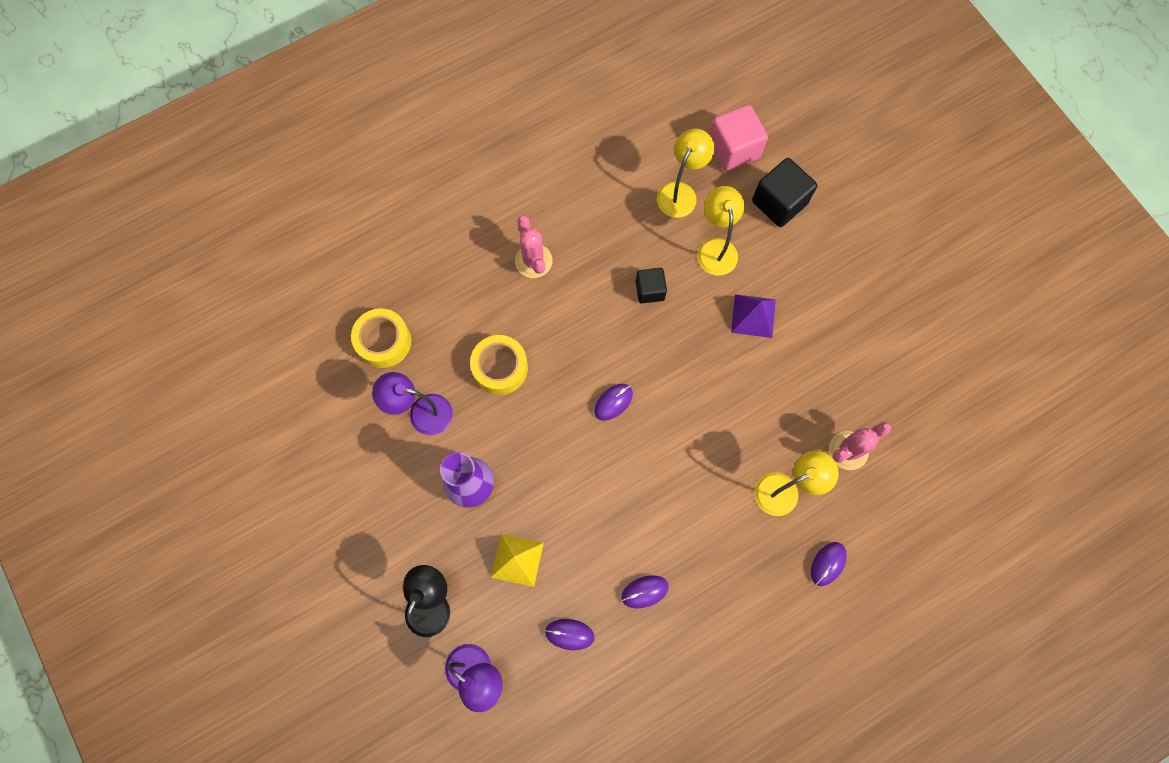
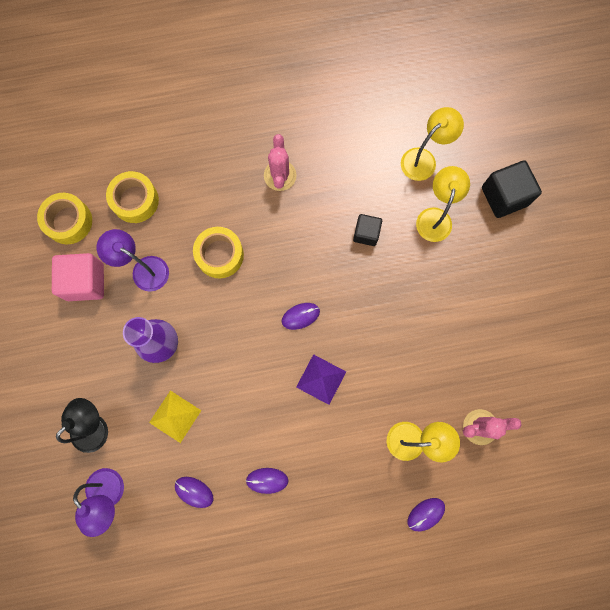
camera: 20 degrees right, 5 degrees up
(317, 390) = (68, 221): none -> yellow tape
(733, 149) = (483, 137): pink cube -> pink cube (85, 282)
(753, 316) = (444, 285): purple pyramid -> purple pyramid (321, 379)

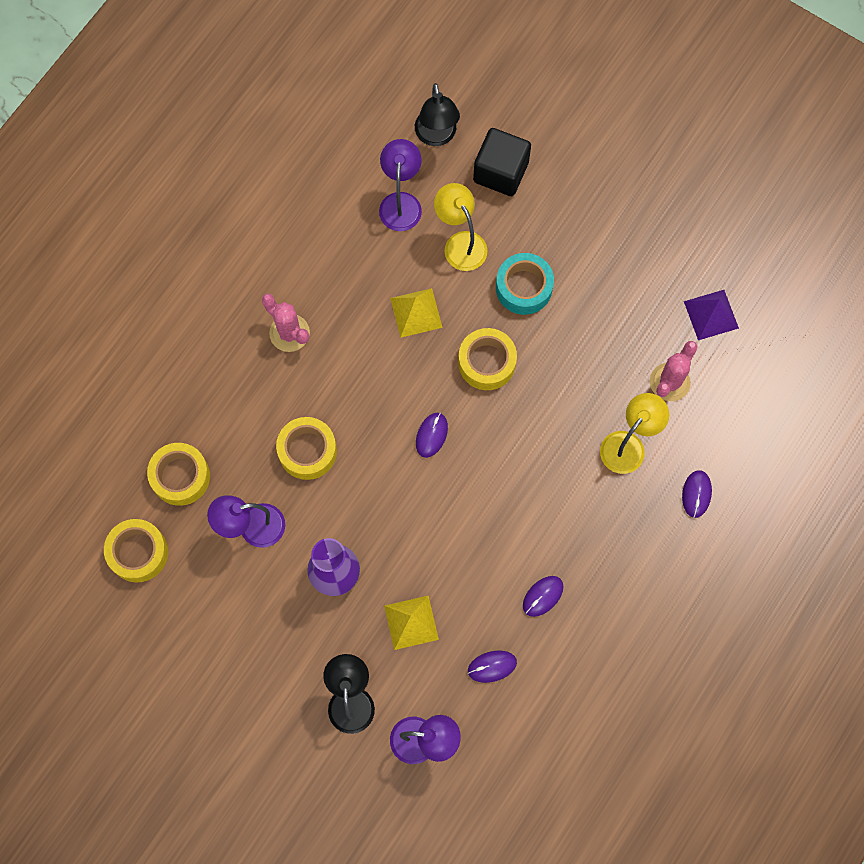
camera: 45 degrees left, 5 degrees down
(85, 282) = (210, 589): pink cube -> none
(321, 379) = (502, 470): purple pyramid -> purple pyramid (711, 314)
(366, 233) = (416, 312): black cube -> yellow pyramid
(378, 304) = (487, 362): none -> yellow tape
(424, 159) = (401, 202): yellow lamp -> purple lamp
(447, 280) = (524, 288): none -> turquoise tape
(486, 139) = (436, 136): none -> black lamp

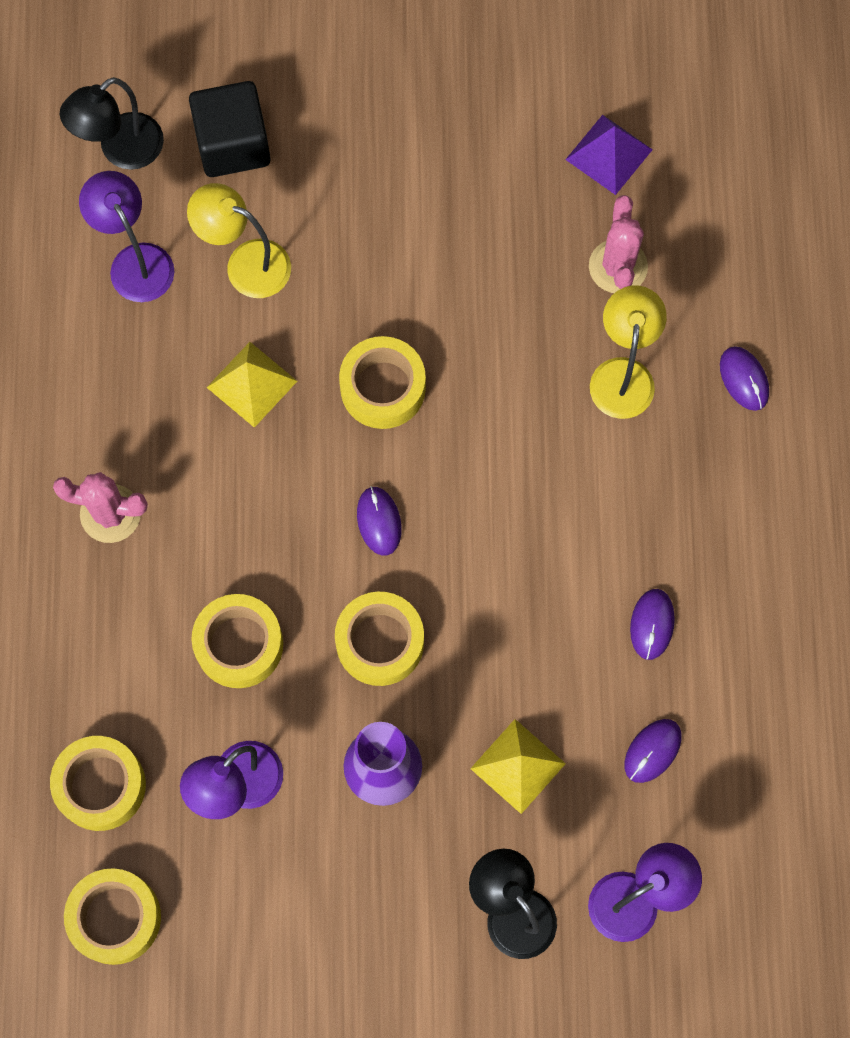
camera: 35 degrees left, 0 degrees up
(384, 502) = (380, 642): none -> yellow tape
(436, 136) = (121, 150): black lamp -> black lamp turned 90 degrees clockwise
(524, 288) = (362, 267): turquoise tape -> none

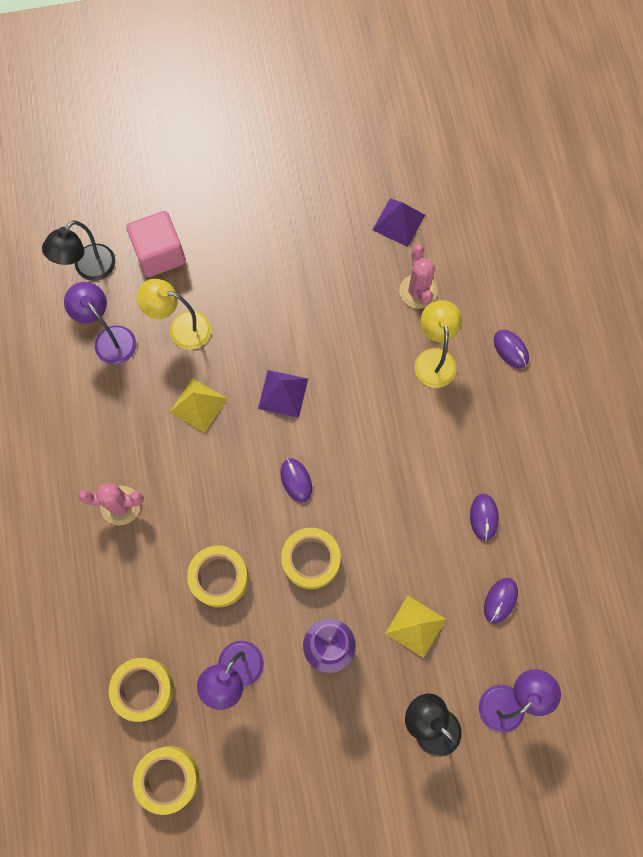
camera: 10 degrees left, 0 degrees up
(233, 144) = (160, 254): black cube -> pink cube
(383, 388) = (283, 393): yellow tape -> purple pyramid

